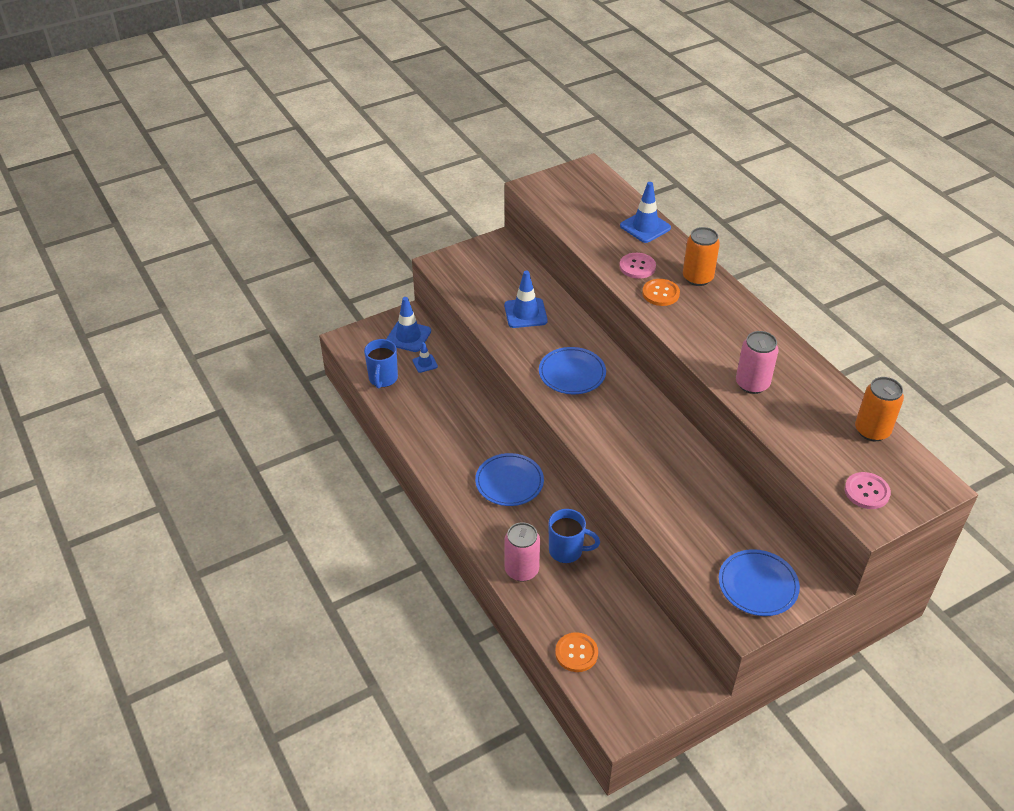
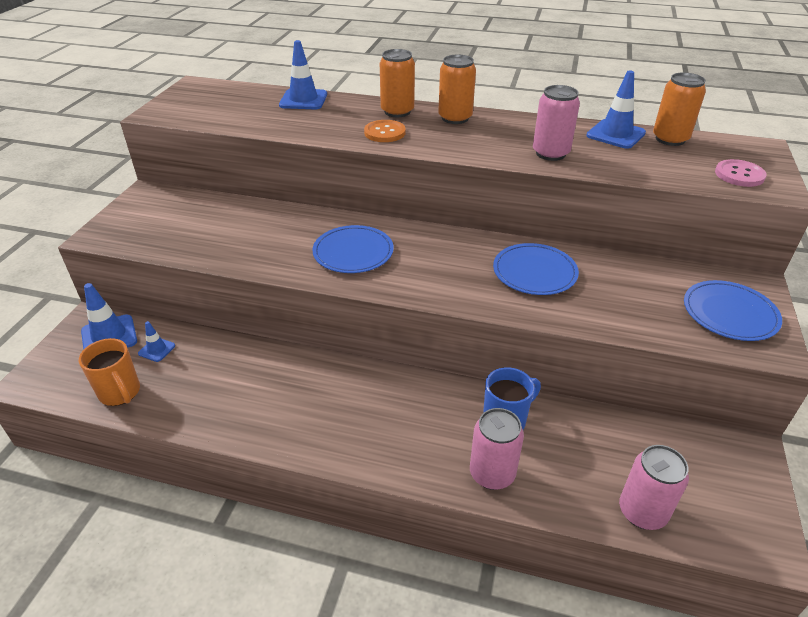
camera: 45 degrees left, 5 degrees down
(383, 379) = (120, 393): blue mug -> orange mug
(509, 482) = (375, 399): blue plate -> blue plate (534, 272)
(525, 313) = (245, 231): blue traffic cone -> blue traffic cone (615, 134)
(576, 653) = (642, 512): orange button -> pink can
(637, 267) = (337, 125): pink button -> none
(731, 309) = (455, 118): none -> orange can

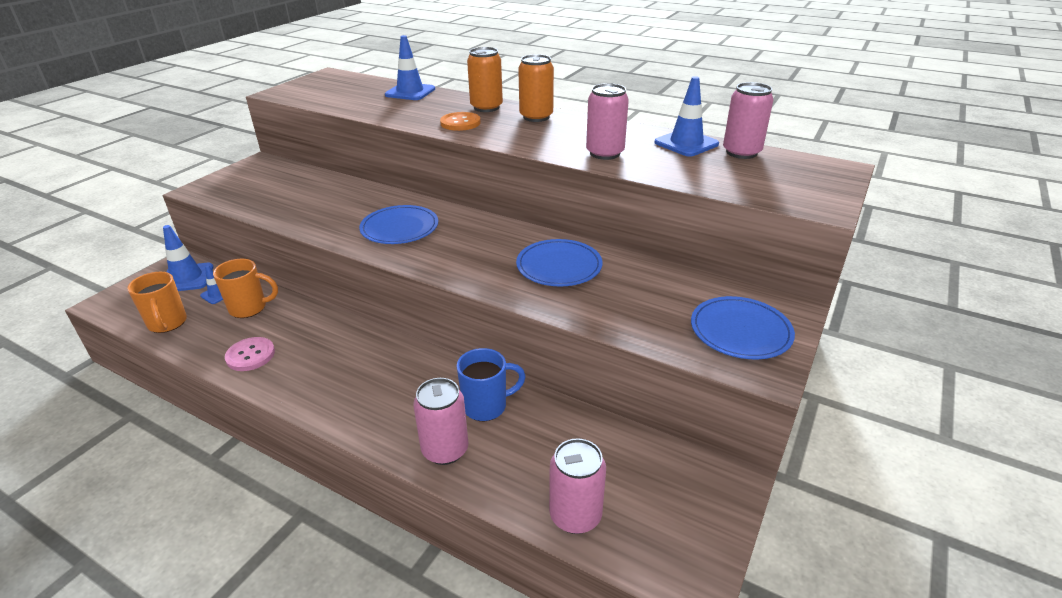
camera: 15 degrees right, 5 degrees down
(203, 360) = (249, 308): none -> orange mug
(670, 139) = (741, 152): orange can -> pink can
(739, 175) = (791, 190): pink button -> pink button (250, 355)

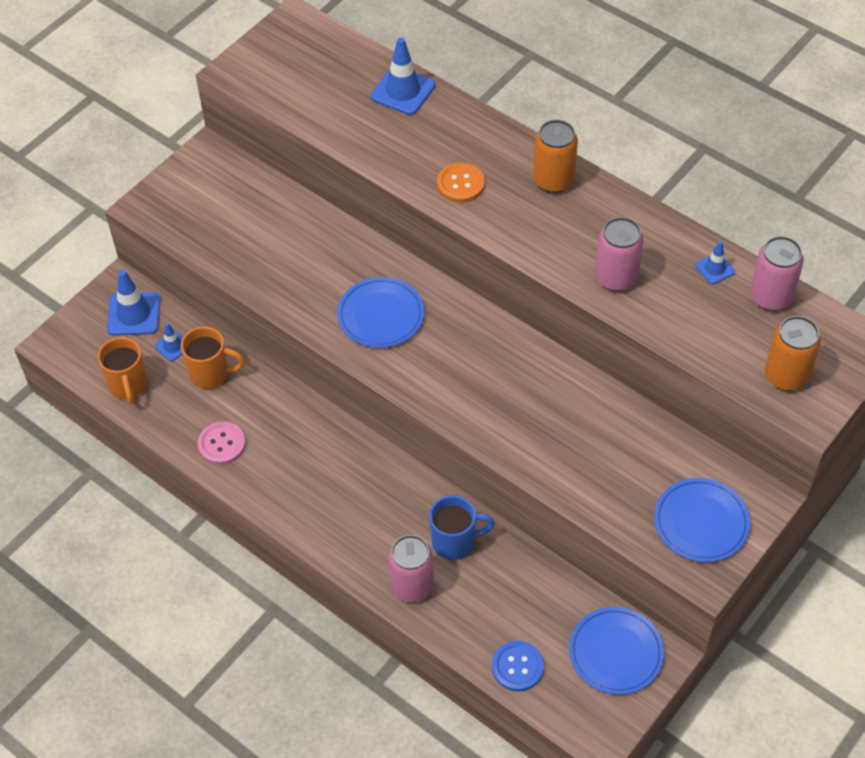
camera: 10 degrees right, 20 degrees up
(486, 107) = (496, 147): orange can -> orange can (786, 376)
(559, 266) = (546, 404): blue plate -> blue plate (616, 652)
(575, 515) = (517, 667): pink can -> blue button
(686, 143) = (715, 268): blue traffic cone -> blue traffic cone, size x0.55

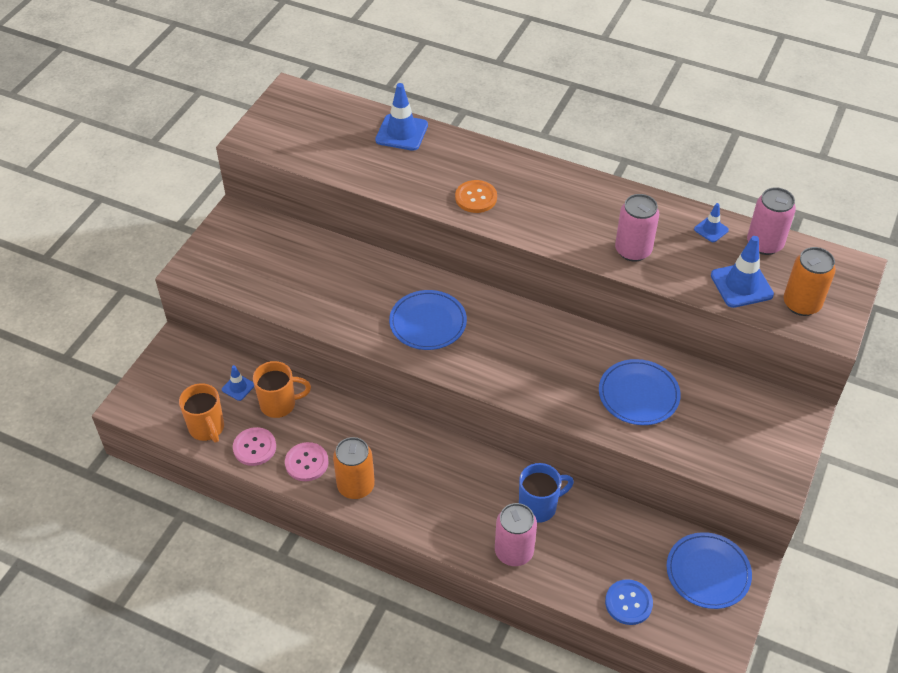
camera: 15 degrees left, 5 degrees down
(134, 314) = (195, 366): blue traffic cone -> blue traffic cone (741, 285)
(172, 416) = (254, 447): none -> pink button
(553, 180) = (553, 183): orange can -> orange can (356, 486)
(701, 522) = (758, 442): blue plate -> blue plate (638, 394)

